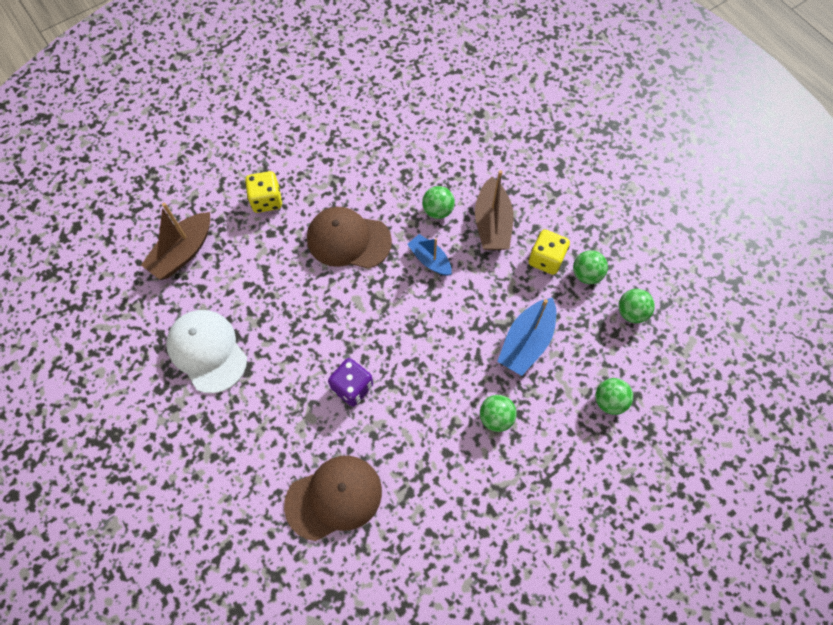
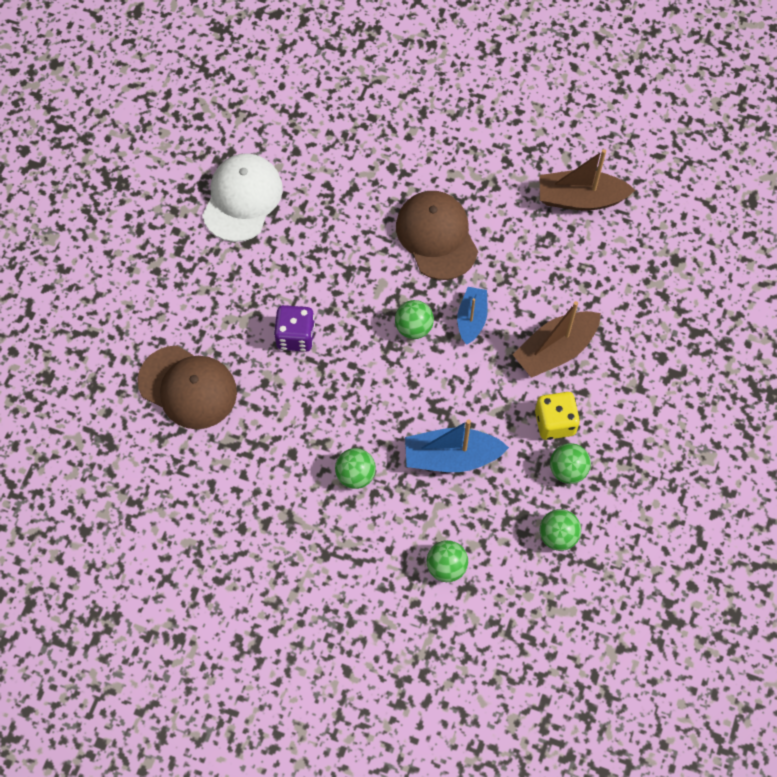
camera: 55 degrees right, 0 degrees up
(183, 252) = (317, 112): brown boat -> brown boat (580, 198)
(266, 200) = (422, 141): yellow dice -> none
(438, 210) = (530, 292): green ball -> green ball (414, 327)

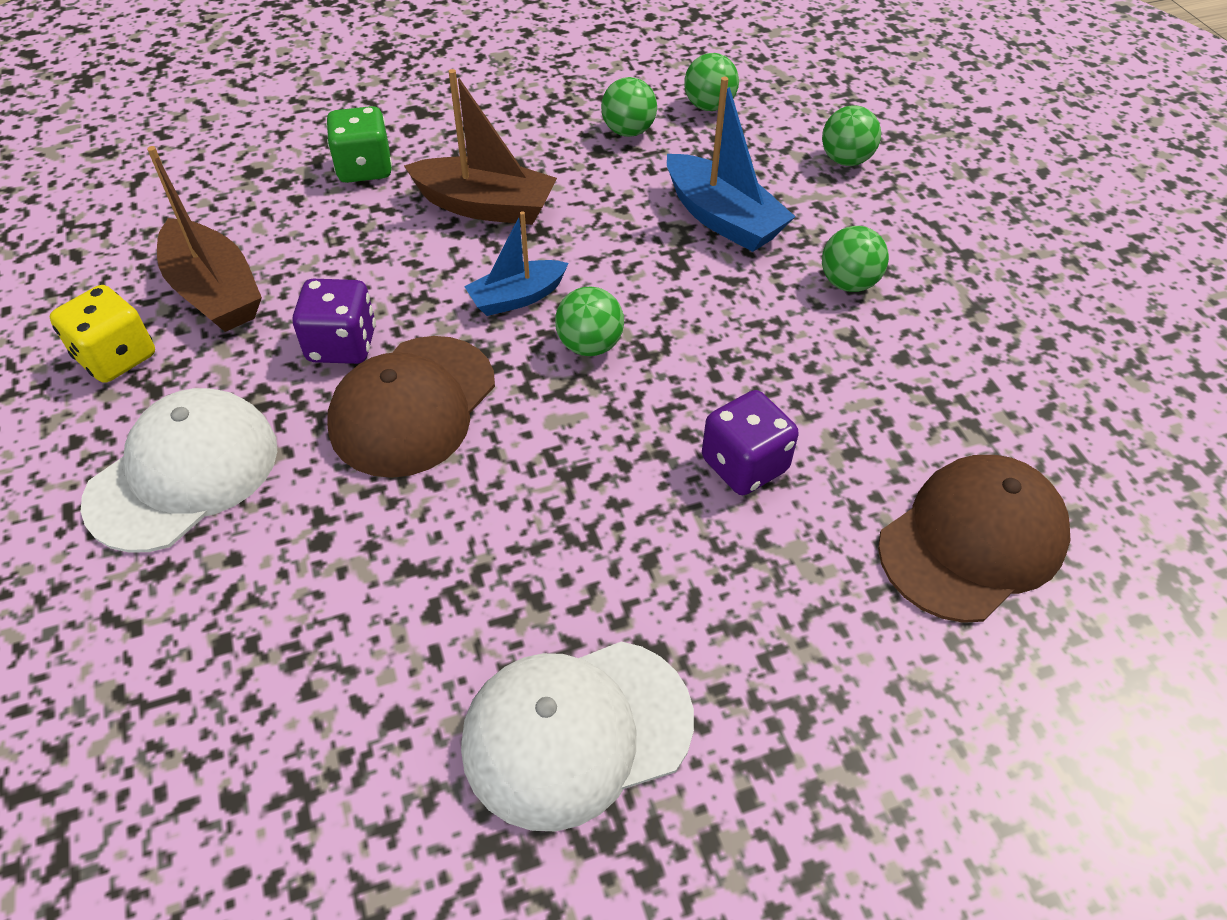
camera: 130 degrees left, 15 degrees down
(188, 387) = (972, 541): brown cap -> brown cap turned 60 degrees clockwise
(467, 139) = (183, 474): none -> white cap
(499, 230) = (342, 345): none -> purple dice
(555, 422) = (583, 164): yellow dice -> yellow dice (116, 357)
(636, 313) = (364, 168): none -> green dice

